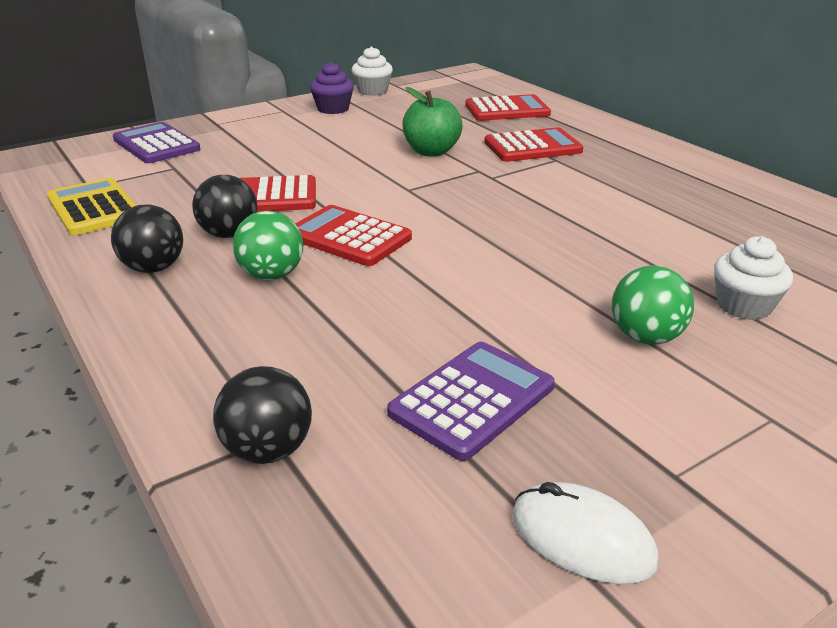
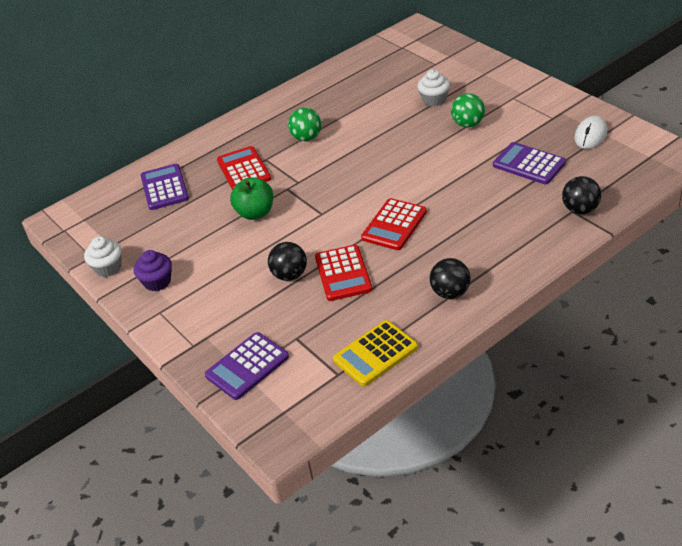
camera: 90 degrees left, 10 degrees up
(229, 234) = (401, 274): black ball -> black ball (290, 275)
(271, 275) = (445, 244): green ball -> green ball (306, 138)
(507, 110) = (164, 188): red calculator -> purple calculator

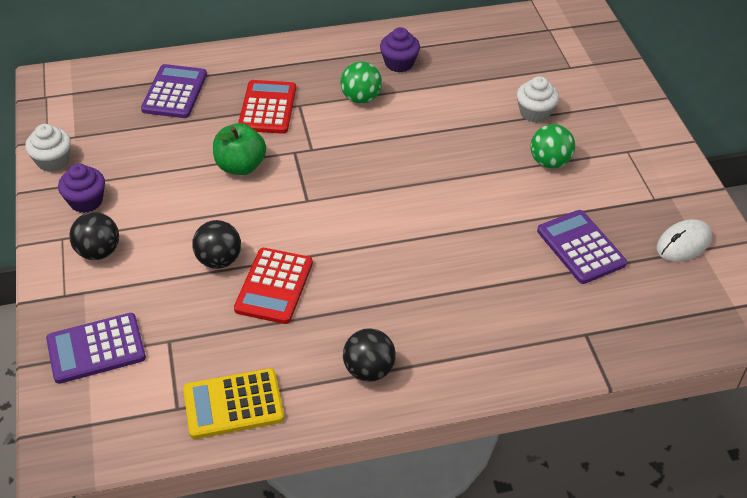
camera: 20 degrees right, 5 degrees up
(315, 106) = (399, 63): none -> purple cupcake
(394, 225) = (372, 253): red calculator -> none
(580, 209) = (596, 337): black ball -> black ball (98, 252)

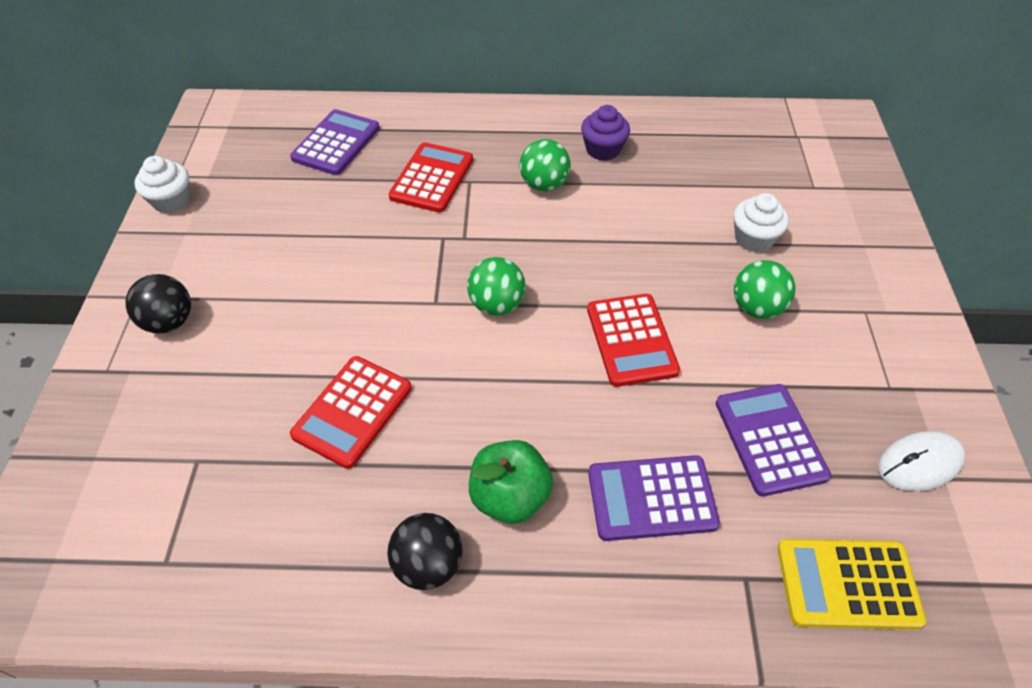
camera: 15 degrees right, 5 degrees up
(86, 201) = (184, 256): purple cupcake -> none
(96, 349) = (108, 452): purple calculator -> purple calculator (651, 498)
(219, 260) = (301, 361): black ball -> none
(233, 404) = (236, 574): yellow calculator -> yellow calculator (847, 584)
(240, 166) = (374, 244): green apple -> green apple (510, 497)
(355, 193) = (496, 305): none -> green ball
(465, 200) = (631, 340): none -> red calculator

